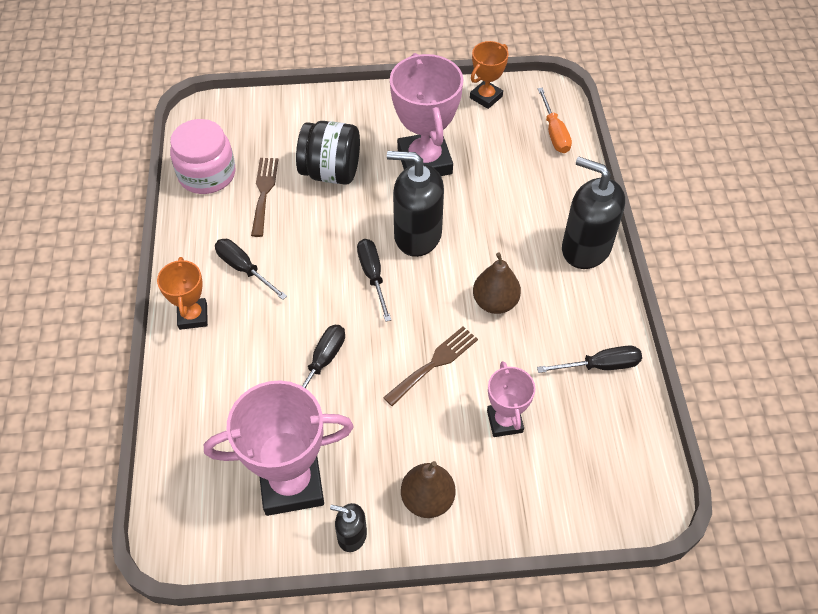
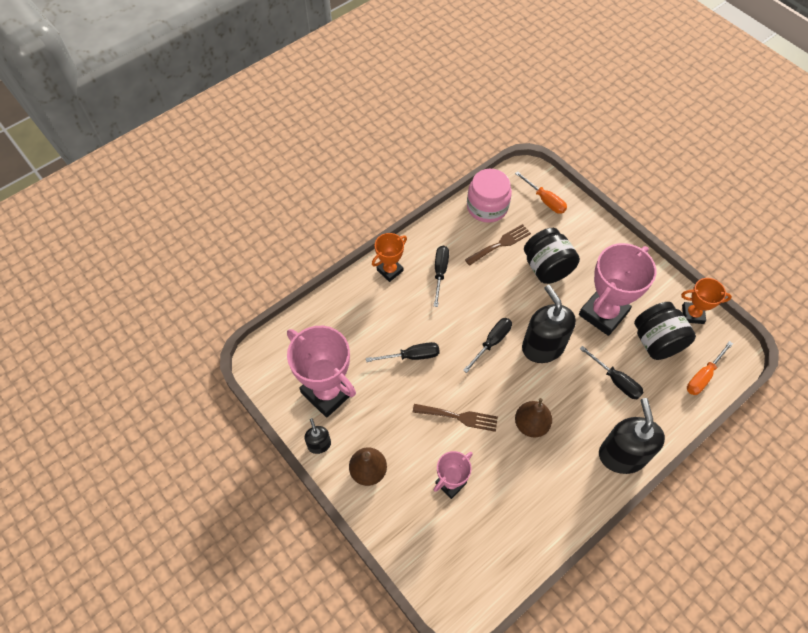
camera: 55 degrees right, 5 degrees up
(251, 121) = (545, 200): none -> orange screwdriver
(490, 142) = (656, 341): none -> black jar
(600, 366) = (536, 519): black screwdriver -> black screwdriver (616, 380)

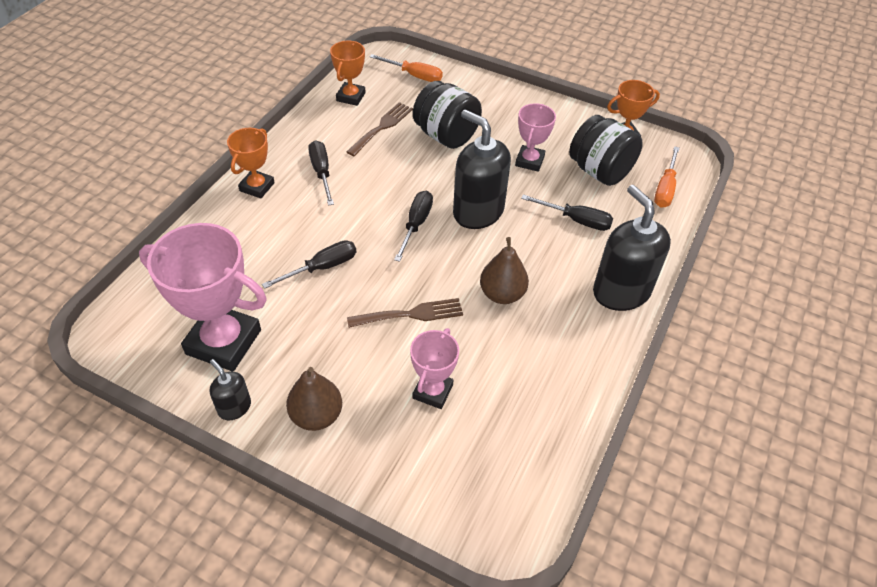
camera: 25 degrees left, 10 degrees down
(487, 207) = (351, 97): pink jar -> orange trophy
(603, 313) = (529, 161): pink trophy -> pink trophy, size x0.55

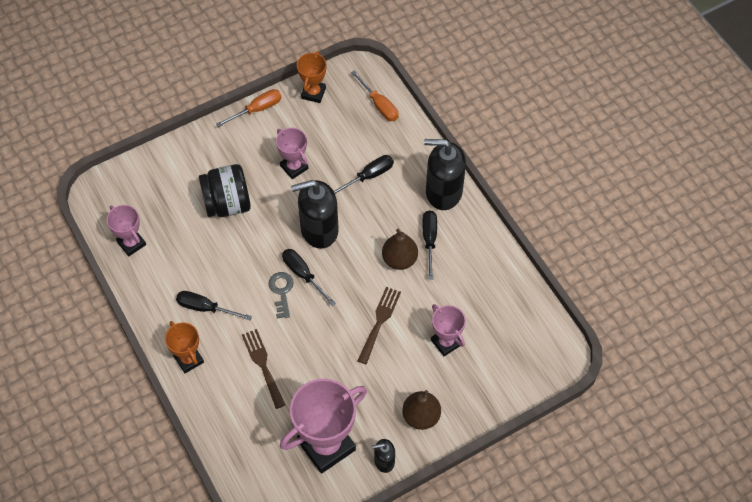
camera: 55 degrees left, 10 degrees up
(322, 267) = (302, 354): black screwdriver -> black screwdriver (429, 240)
(351, 97) = (131, 243): orange trophy -> pink trophy
(382, 127) = (185, 241): brown fork -> brown fork (263, 365)
(383, 217) = (281, 291): none -> grey key
(414, 75) = (140, 185): orange screwdriver -> orange screwdriver (257, 109)
(600, 171) = (335, 131): black jar -> none

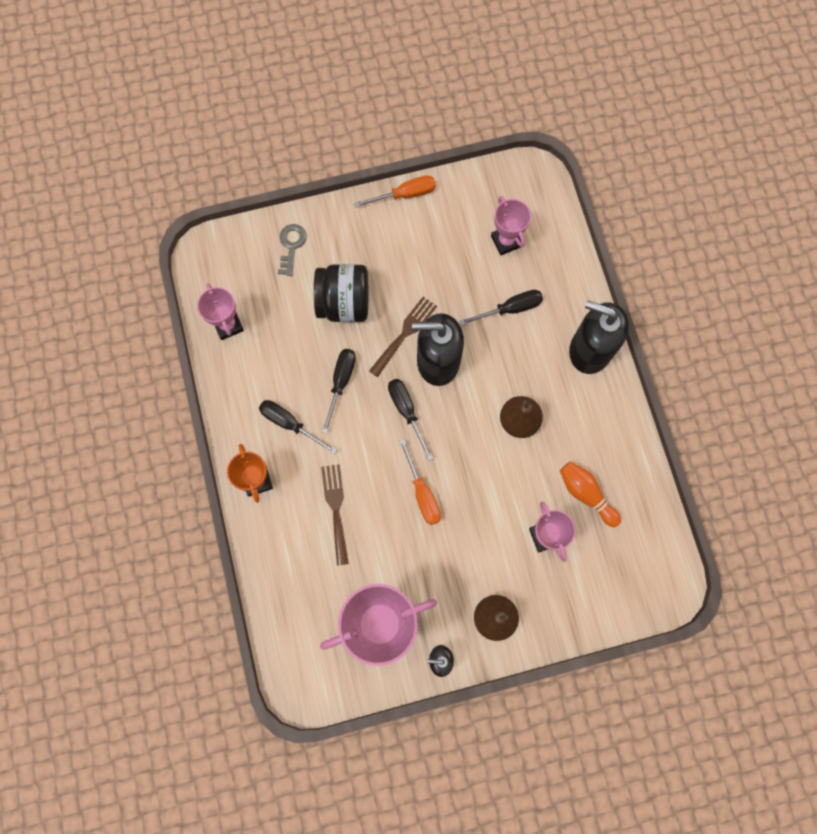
camera: 15 degrees right, 15 degrees up
(281, 291) = (377, 426): grey key -> grey key (291, 246)
(294, 167) = (429, 277): pink trophy -> pink trophy (506, 241)
(313, 93) = (473, 189): orange trophy -> none
(379, 105) = (544, 222): orange screwdriver -> orange screwdriver (422, 493)
(379, 322) = (477, 491): brown fork -> brown fork (405, 333)
(429, 240) = (558, 406): black screwdriver -> black screwdriver (341, 383)
(471, 302) = (586, 494): none -> orange bowling pin

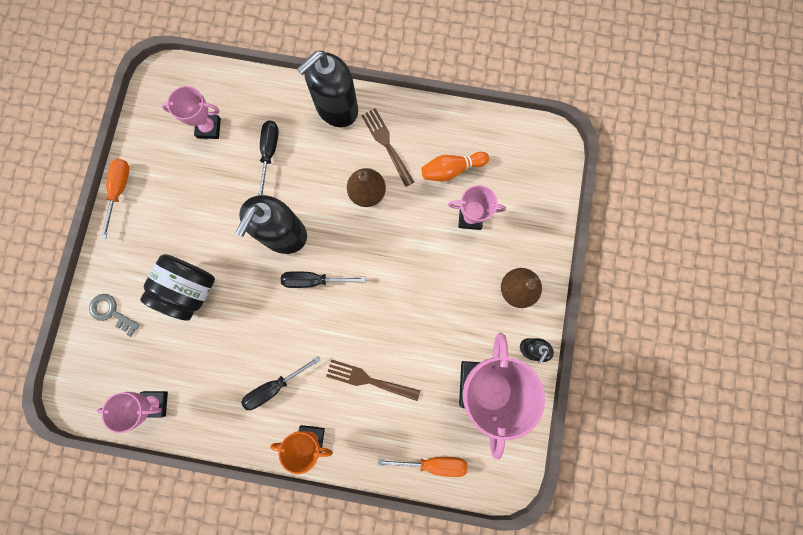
camera: 65 degrees left, 5 degrees up
(341, 383) = (260, 325): black screwdriver -> none
(405, 333) = (245, 250): brown fork -> brown fork (386, 144)
(422, 493) = (389, 300): orange screwdriver -> orange screwdriver (433, 463)

